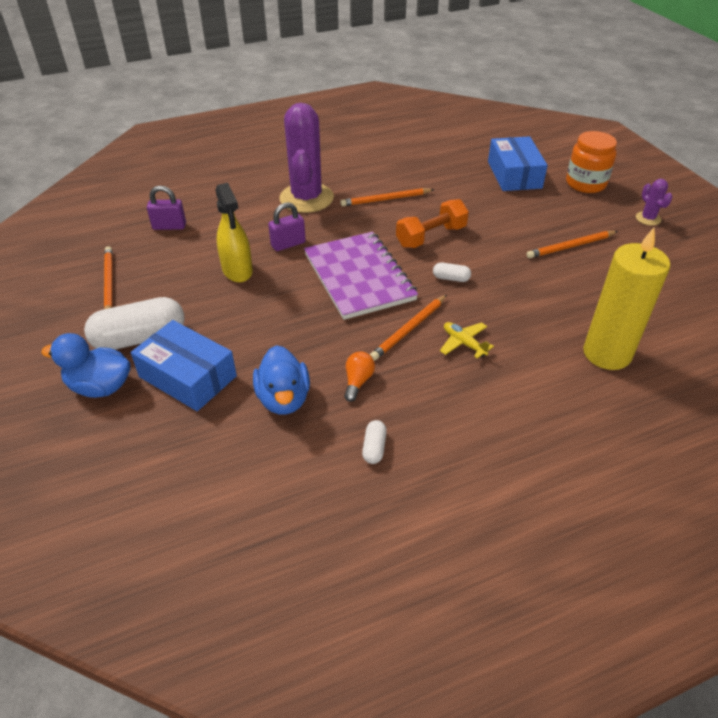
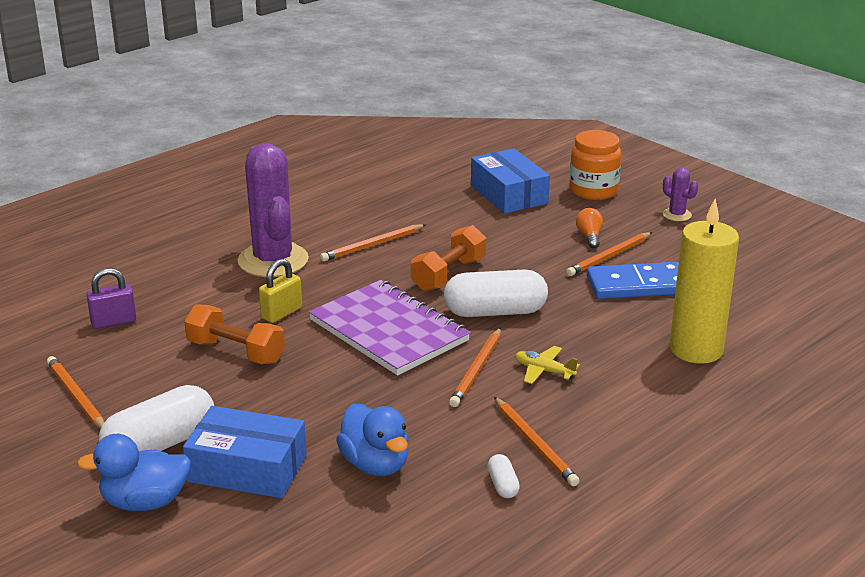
camera: 20 degrees left, 15 degrees down
(237, 270) = (236, 352): yellow spray bottle -> orange dumbbell
(288, 244) = (281, 313): purple padlock -> yellow padlock
(358, 381) = (449, 430): orange light bulb -> orange light bulb (589, 236)
(421, 413) = (535, 444): none -> orange pencil
(451, 278) = (495, 312): white capsule -> white capsule, size x2.26
(583, 278) = (637, 285): none -> blue domino

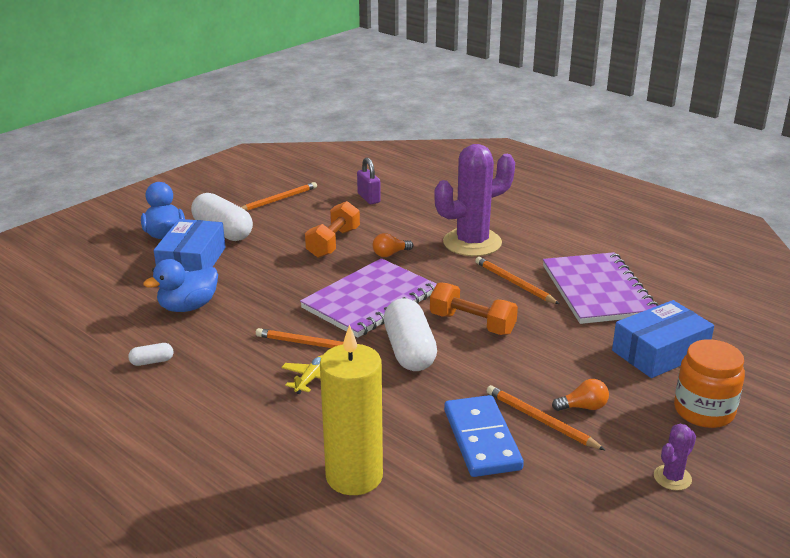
camera: 85 degrees right, 0 degrees up
(281, 313) = (390, 254): yellow padlock -> orange light bulb
(398, 206) = (598, 290): none -> purple notebook
(535, 444) = (202, 376): orange pencil -> none

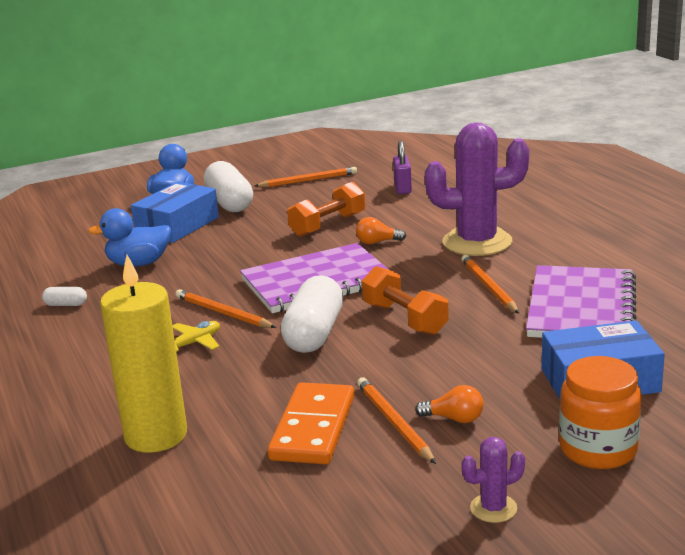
camera: 25 degrees right, 5 degrees down
(482, 439) = (313, 428): blue domino -> orange domino

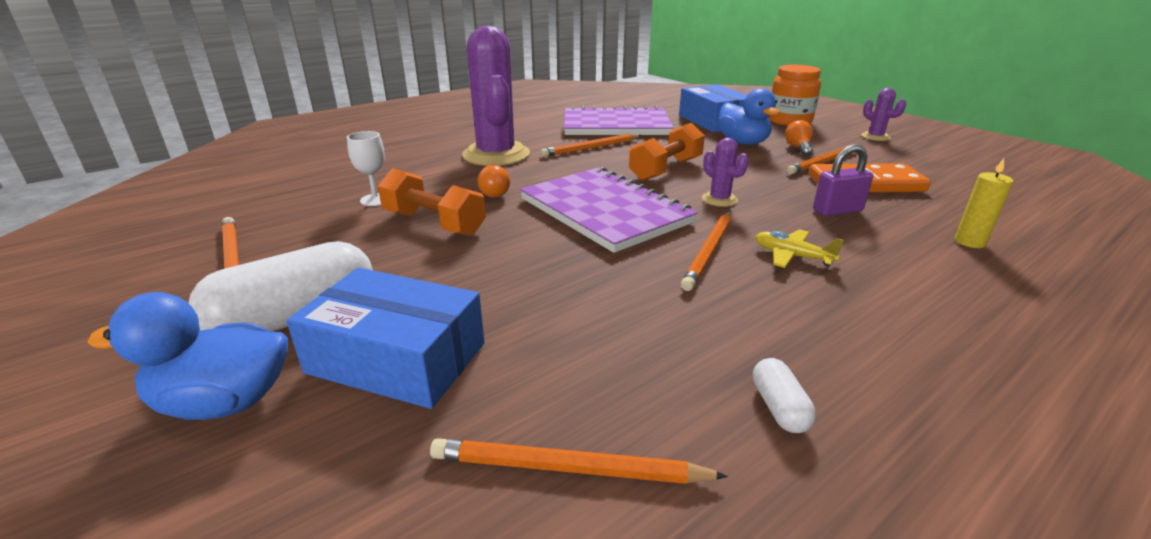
camera: 105 degrees left, 5 degrees up
(78, 258) = (568, 468): none -> orange pencil
(138, 264) = (580, 362): blue duck -> blue duck (742, 143)
(156, 435) = (970, 242): yellow candle -> yellow candle, size x0.44
(314, 334) = (719, 199): white capsule -> purple cactus
(382, 205) = (375, 200): none -> white goblet
(402, 188) = (320, 193): purple padlock -> purple padlock (837, 211)

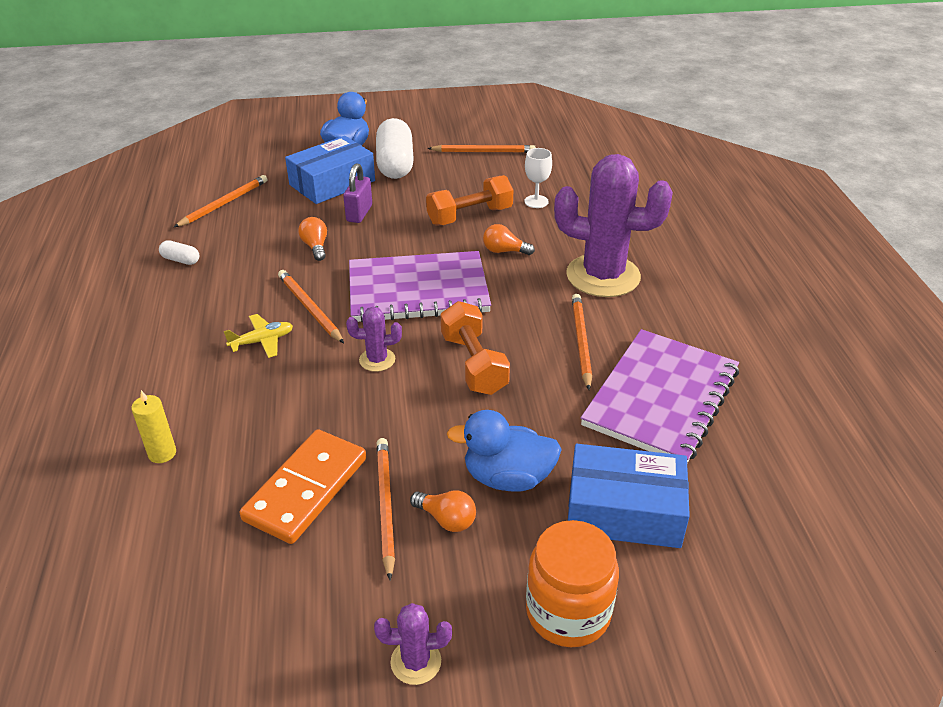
camera: 120 degrees right, 10 degrees up
(597, 295) = (315, 247): none -> orange light bulb
(837, 211) = (285, 417): purple padlock -> purple padlock (359, 213)

